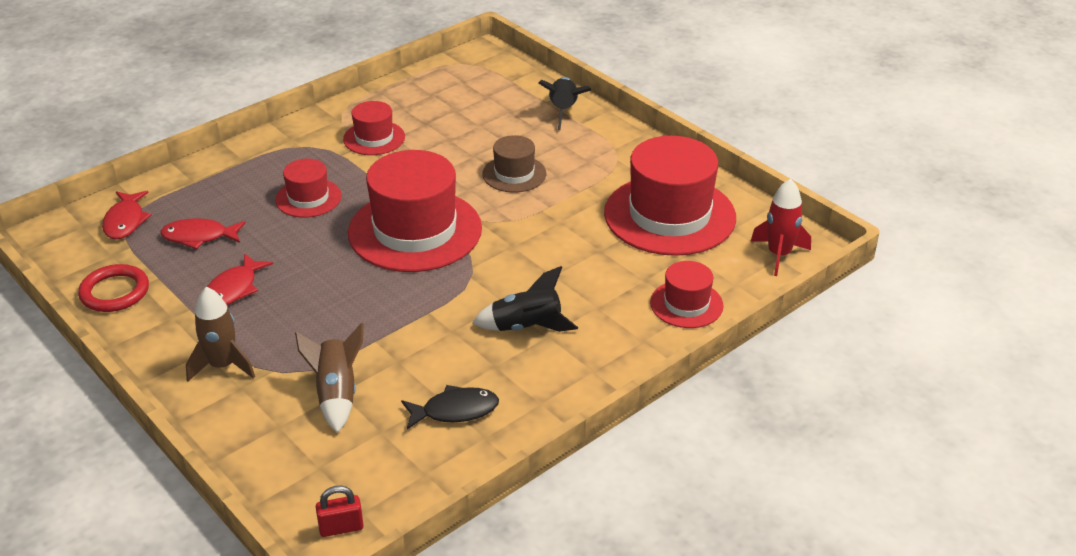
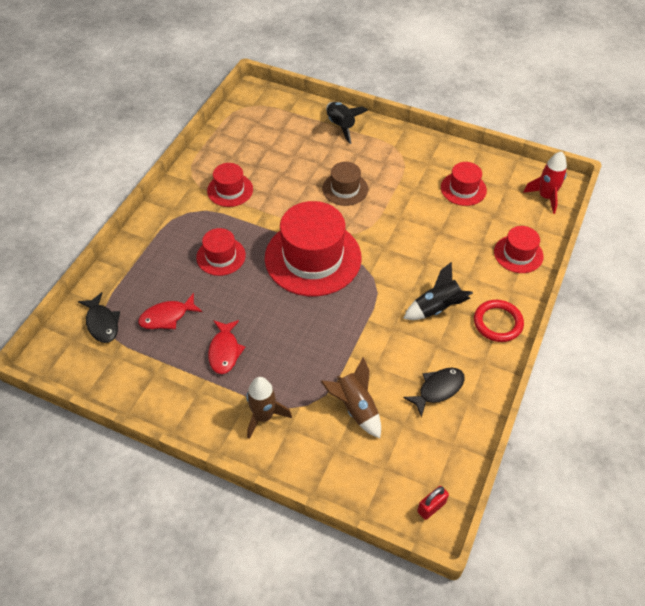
camera: 25 degrees left, 15 degrees up
(115, 292) = (140, 386): red ring -> red ring (497, 323)
(125, 221) = (102, 323): red fish -> black fish
(669, 215) = (463, 189): red hat -> red hat, size x0.51

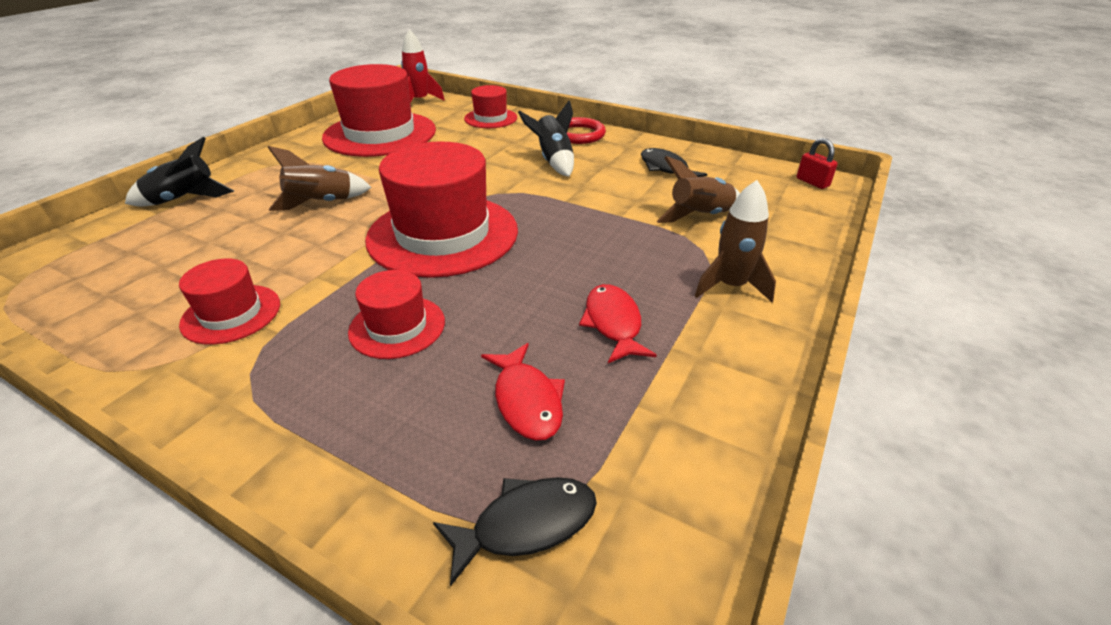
camera: 85 degrees left, 15 degrees down
(224, 351) = (613, 323): red fish -> red fish turned 105 degrees counterclockwise
(345, 189) = (321, 203): brown hat -> brown rocket
(463, 189) = (380, 134): red hat -> red hat, size x1.97

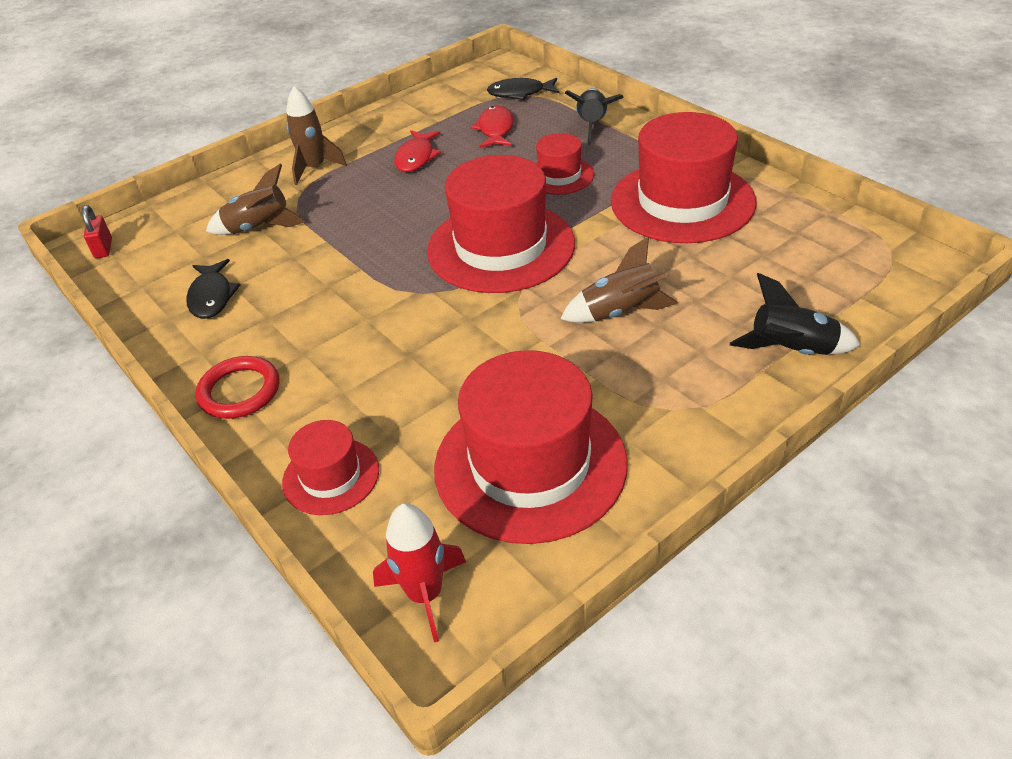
camera: 155 degrees left, 5 degrees up
(231, 314) = (682, 202): red hat -> red hat, size x1.97
(553, 161) = (321, 337): black rocket -> black rocket (592, 126)

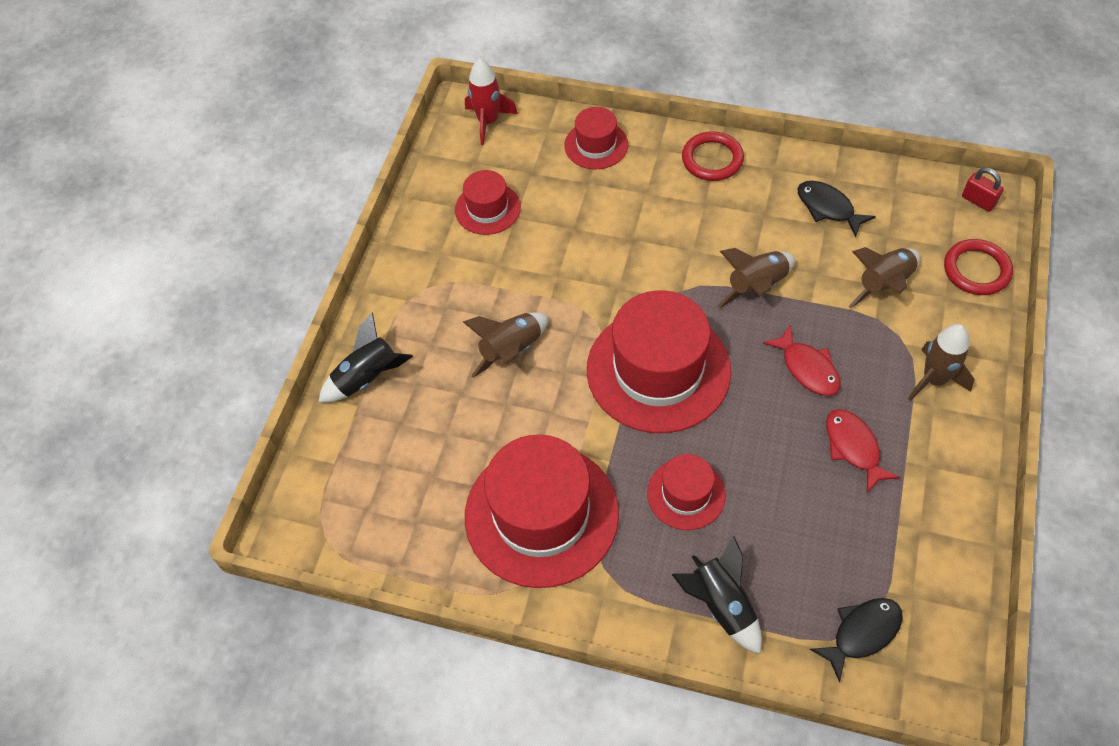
camera: 145 degrees right, 15 degrees up
(185, 209) = (976, 270): none -> red ring
(352, 267) = (756, 287): none -> brown rocket
(495, 129) = (820, 540): red fish -> red fish (807, 368)
(530, 464) = (487, 208): red hat -> red hat, size x0.51

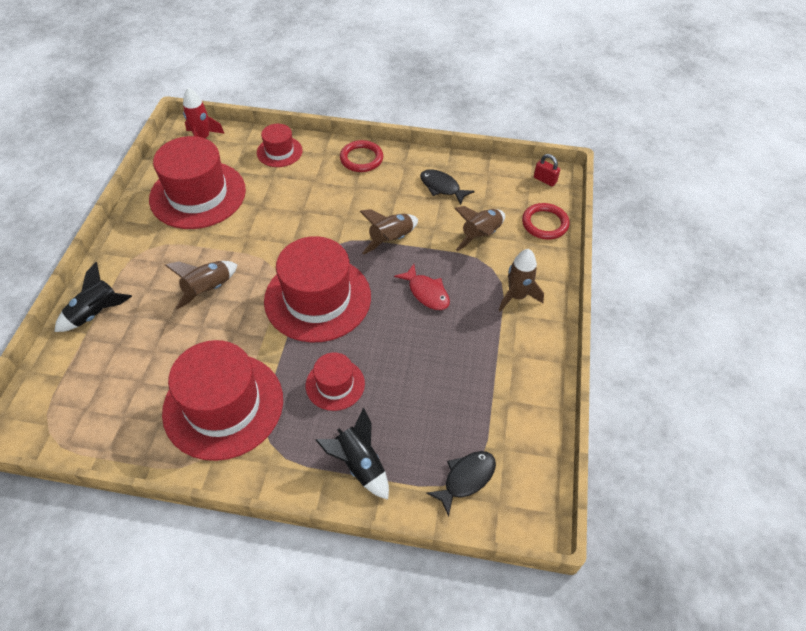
camera: 10 degrees left, 5 degrees down
(487, 208) = (198, 194): red hat -> red hat, size x1.97
(853, 448) = (460, 345): red fish -> none

